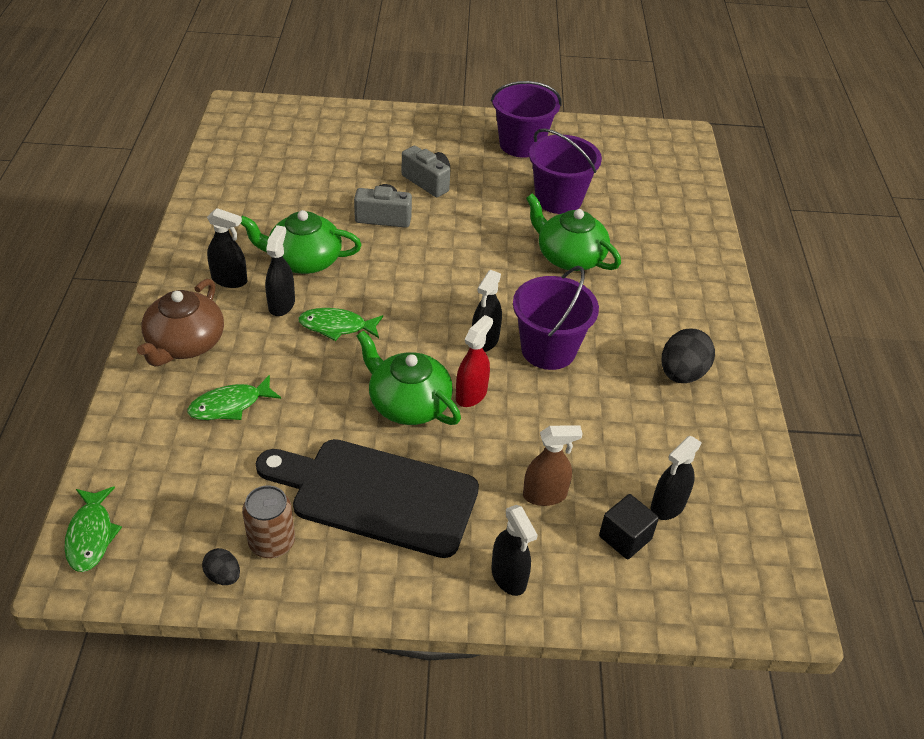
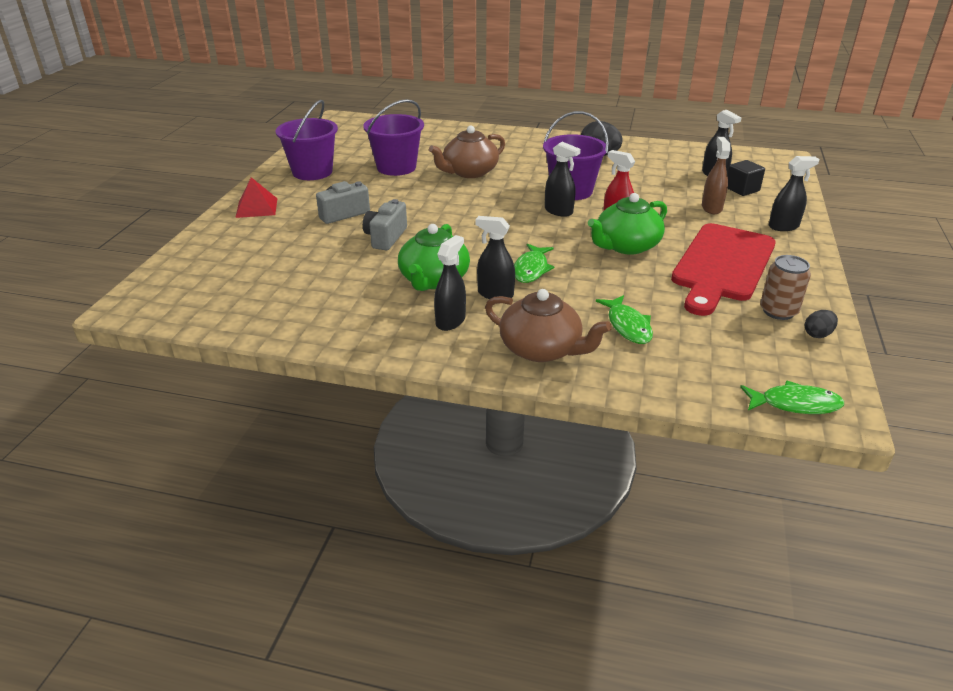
camera: 75 degrees left, 10 degrees down
(376, 495) = (722, 265): black cutting board -> red cutting board
(425, 128) = (256, 207): none -> red pyramid
(569, 257) = (469, 172): green teapot -> brown teapot

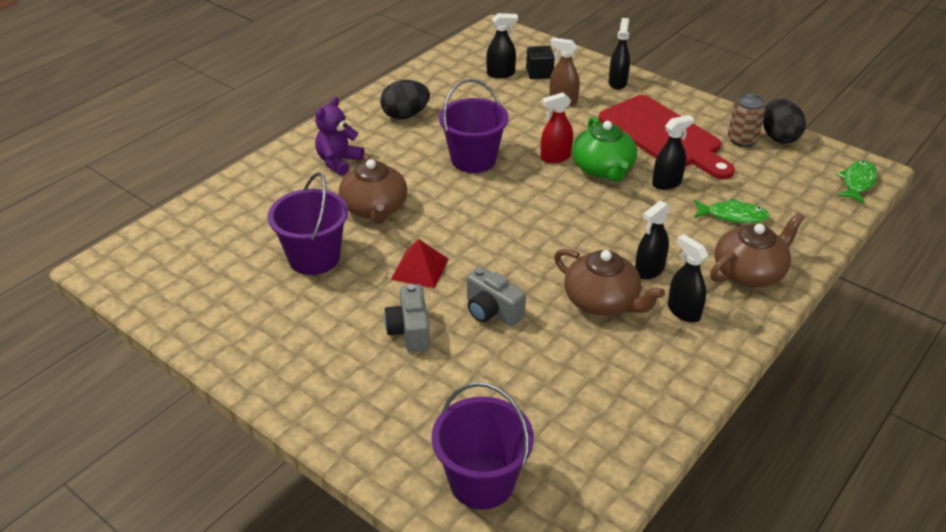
camera: 65 degrees left, 5 degrees up
(256, 207) = (335, 404): red pyramid -> red pyramid (419, 269)
(312, 172) = (265, 331): purple bucket -> purple bucket (482, 481)
(433, 280) = (602, 301): green teapot -> brown teapot
(511, 149) = (338, 162): none -> purple teddy bear
(531, 269) = (615, 235): green fish -> none
(558, 211) = (511, 182): black spray bottle -> black spray bottle (667, 183)
(817, 334) = (779, 137): black egg -> black egg, size x1.87

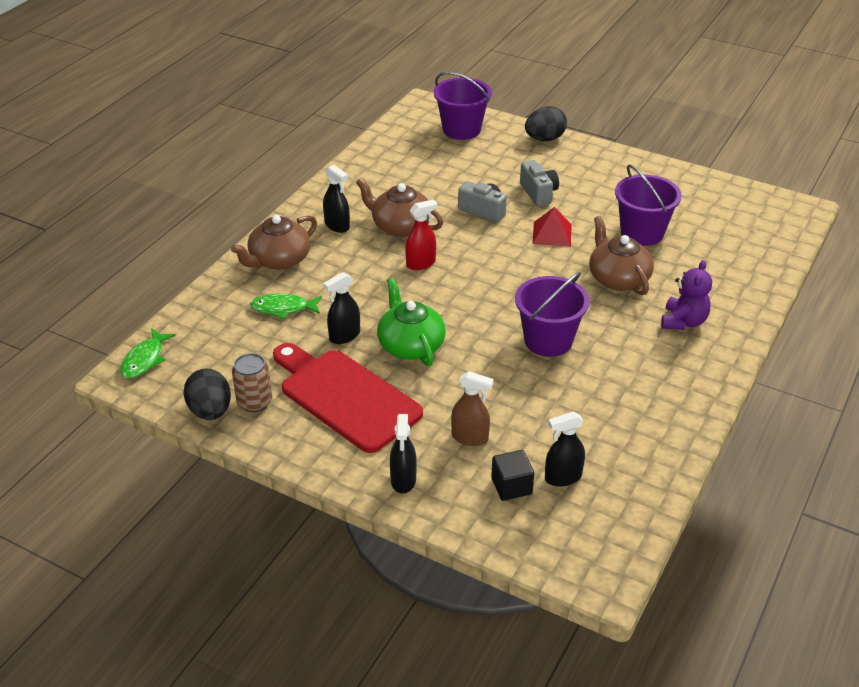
camera: 170 degrees right, 0 degrees up
(405, 115) = (649, 390): black egg -> black egg (544, 139)
(555, 157) = (463, 353): red spray bottle -> red spray bottle (421, 263)
(649, 270) = (363, 252): black spray bottle -> none

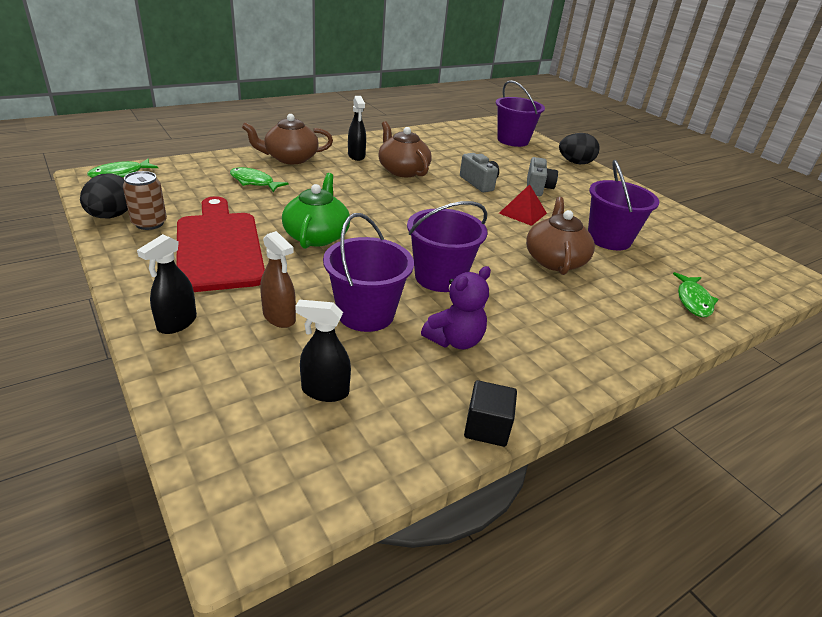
camera: 25 degrees right, 5 degrees down
(344, 336) = (274, 212): black spray bottle -> none
(421, 263) = (391, 194): red spray bottle -> none
(511, 486) = (265, 374): black cube -> black cube (486, 427)
(527, 402) = (365, 314): none -> purple bucket
(683, 322) = (593, 314): purple teddy bear -> purple teddy bear (455, 340)
(743, 273) = (693, 301): none -> green fish

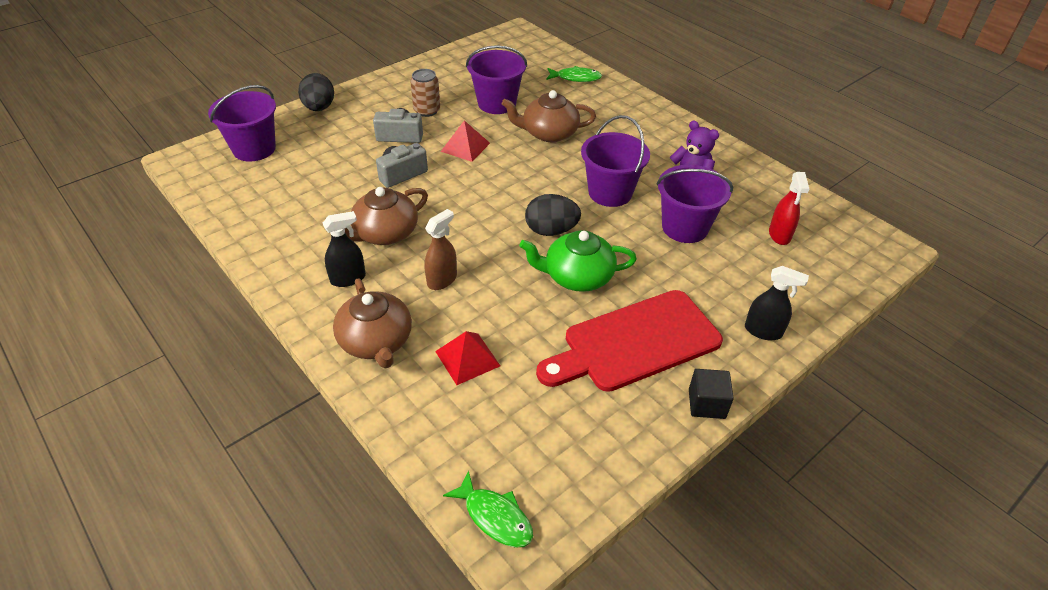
camera: 95 degrees left, 10 degrees up
(111, 216) = (617, 464): black egg -> black egg (551, 231)
(149, 223) = (616, 419): brown can -> brown can (427, 110)
(254, 182) = (467, 358): green fish -> red pyramid
(279, 317) = (718, 273): brown spray bottle -> brown spray bottle (442, 280)
(325, 391) = (779, 235): black spray bottle -> red spray bottle
(486, 427) = (762, 167): black cube -> black cube (706, 404)

